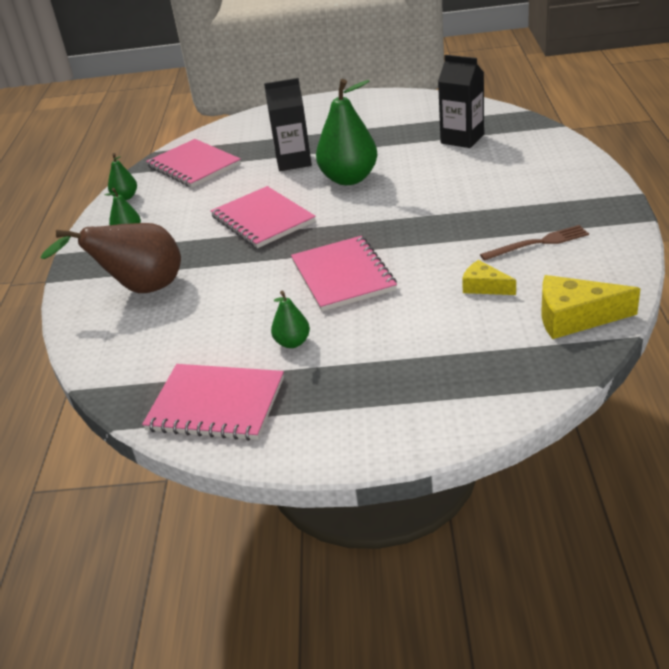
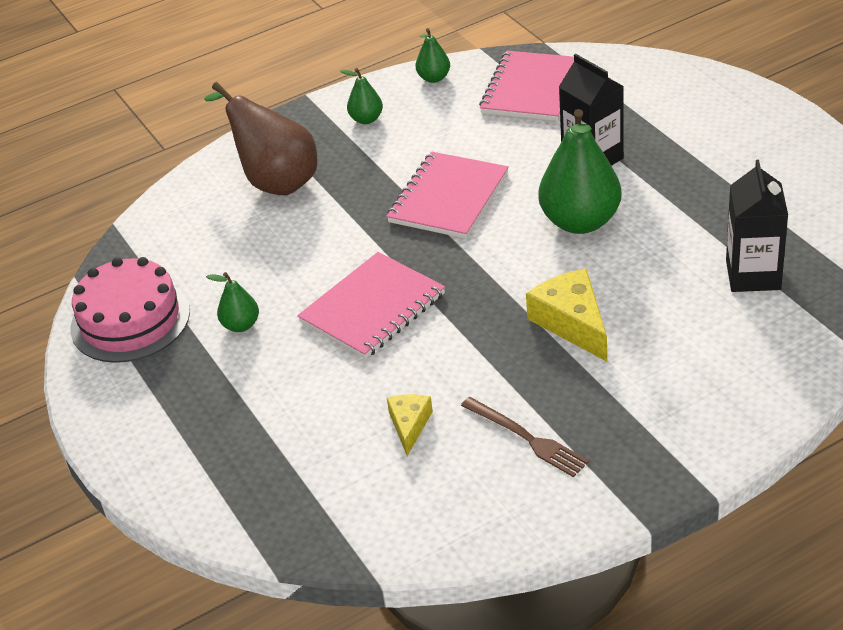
camera: 60 degrees right, 5 degrees up
(216, 404) = (130, 320): pink notebook -> pink cake
(575, 317) = (387, 519): yellow cheese -> yellow cheese (572, 322)

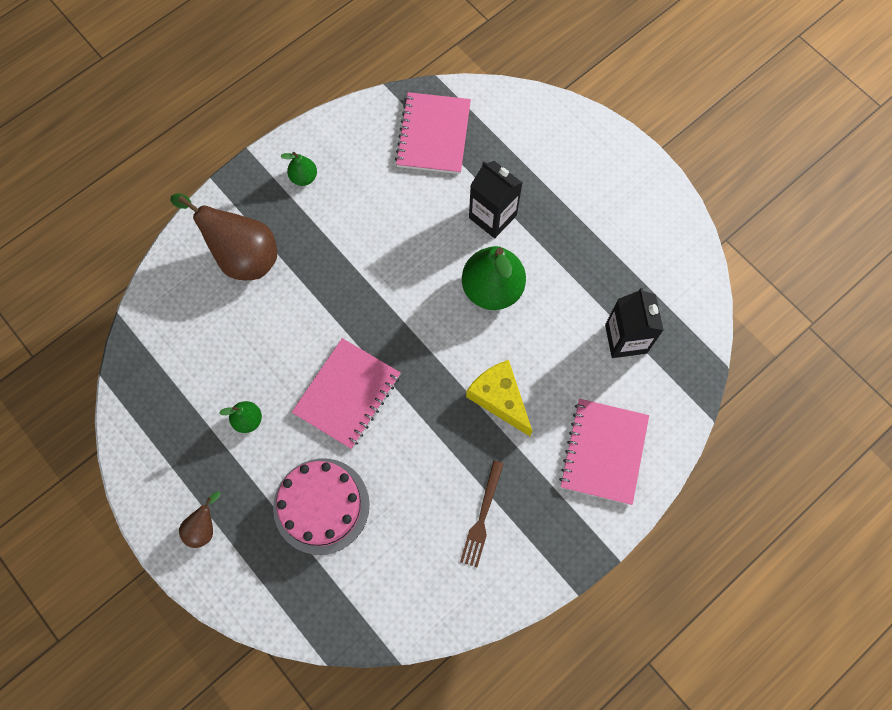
camera: 15 degrees left, 30 degrees up
(130, 320) = (158, 421): pink cake -> pink cake (321, 506)
(155, 423) = (204, 527): none -> brown pear
(409, 425) = (395, 512): yellow cheese -> none
(434, 78) = (351, 124): green pear -> none
(448, 198) = (386, 268): pink notebook -> pink notebook (603, 452)
(527, 438) = (482, 517): brown fork -> brown fork turned 75 degrees clockwise

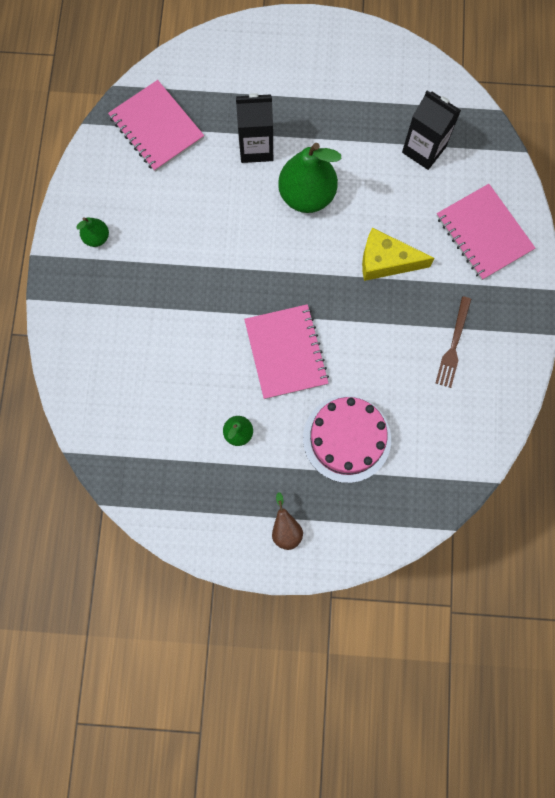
camera: 45 degrees left, 5 degrees up
(242, 256) = (112, 330): brown pear -> none
(482, 517) = (453, 345): brown fork -> brown fork turned 45 degrees clockwise

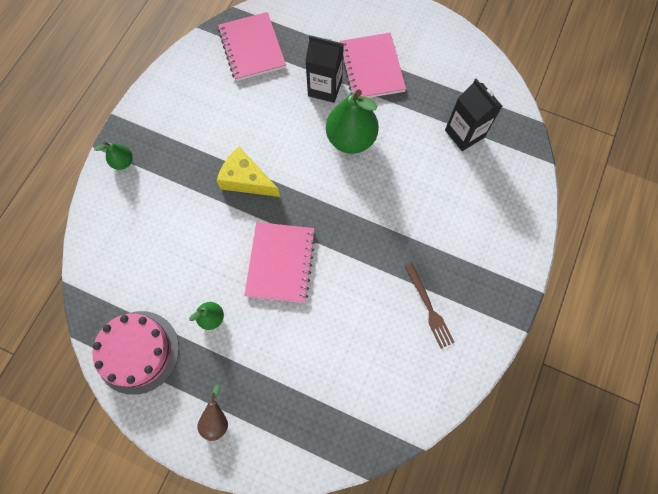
camera: 20 degrees right, 5 degrees down
(97, 238) = (167, 117): green pear -> green pear (123, 162)
(346, 438) = (302, 357): pink cake -> pink cake (137, 352)
(386, 261) = (397, 215): yellow cheese -> yellow cheese (246, 179)
(453, 345) = (429, 308): brown fork -> brown fork turned 60 degrees counterclockwise
(483, 233) = (491, 220): pink notebook -> pink notebook (371, 68)

